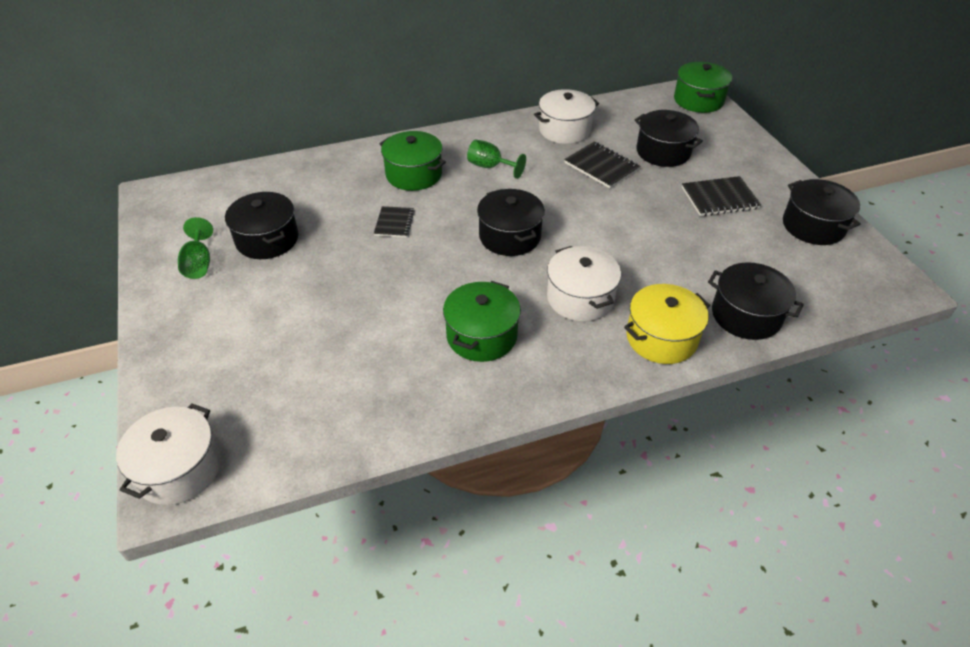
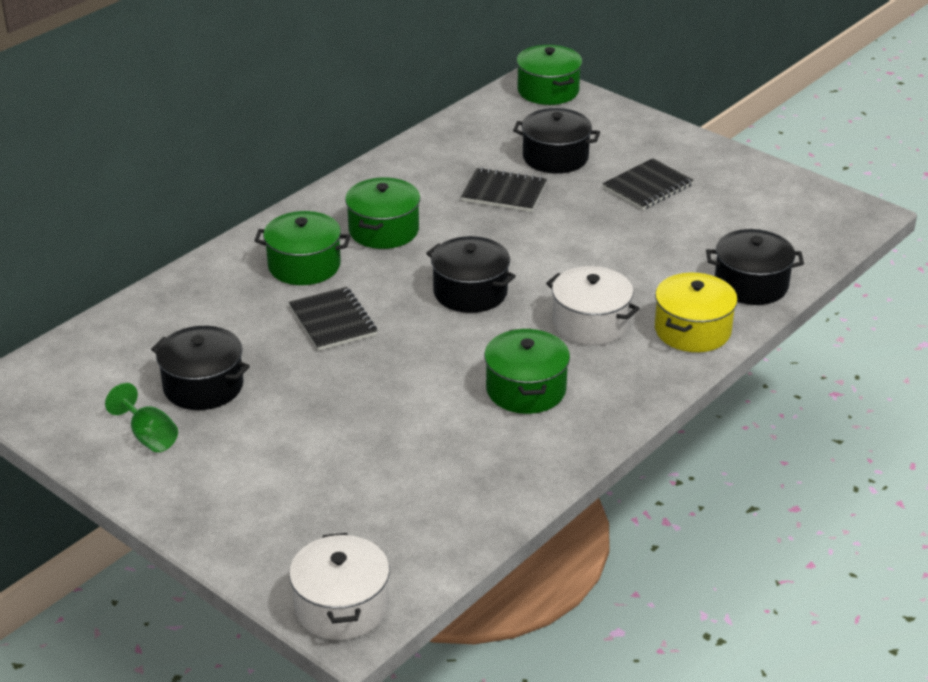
camera: 30 degrees left, 10 degrees down
(394, 223) = (332, 321): black notebook -> black notebook, size x1.53
(490, 167) = (383, 230): green goblet -> green pot
(564, 130) = (430, 166): white pot -> none
(813, 226) = (753, 185): black pot -> none

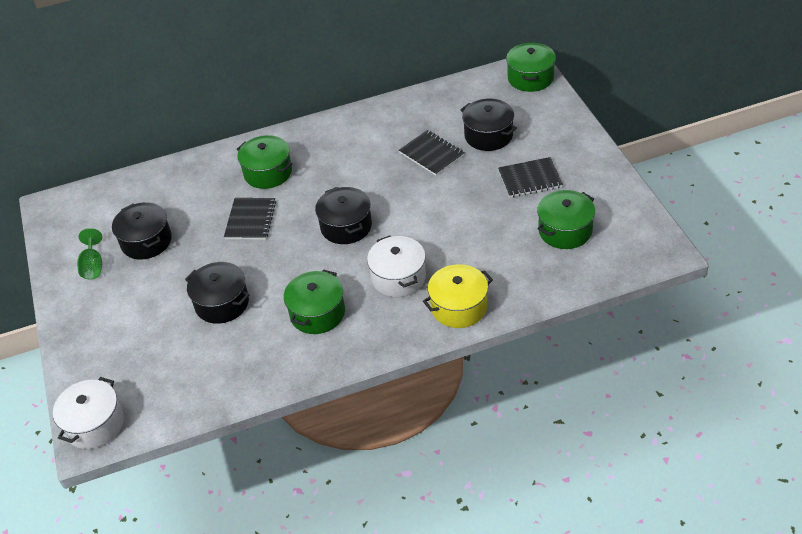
camera: 35 degrees right, 10 degrees up
(383, 230) = (334, 161): green pot -> green pot (565, 230)
(751, 284) = (530, 284): black pot -> black pot (222, 303)

